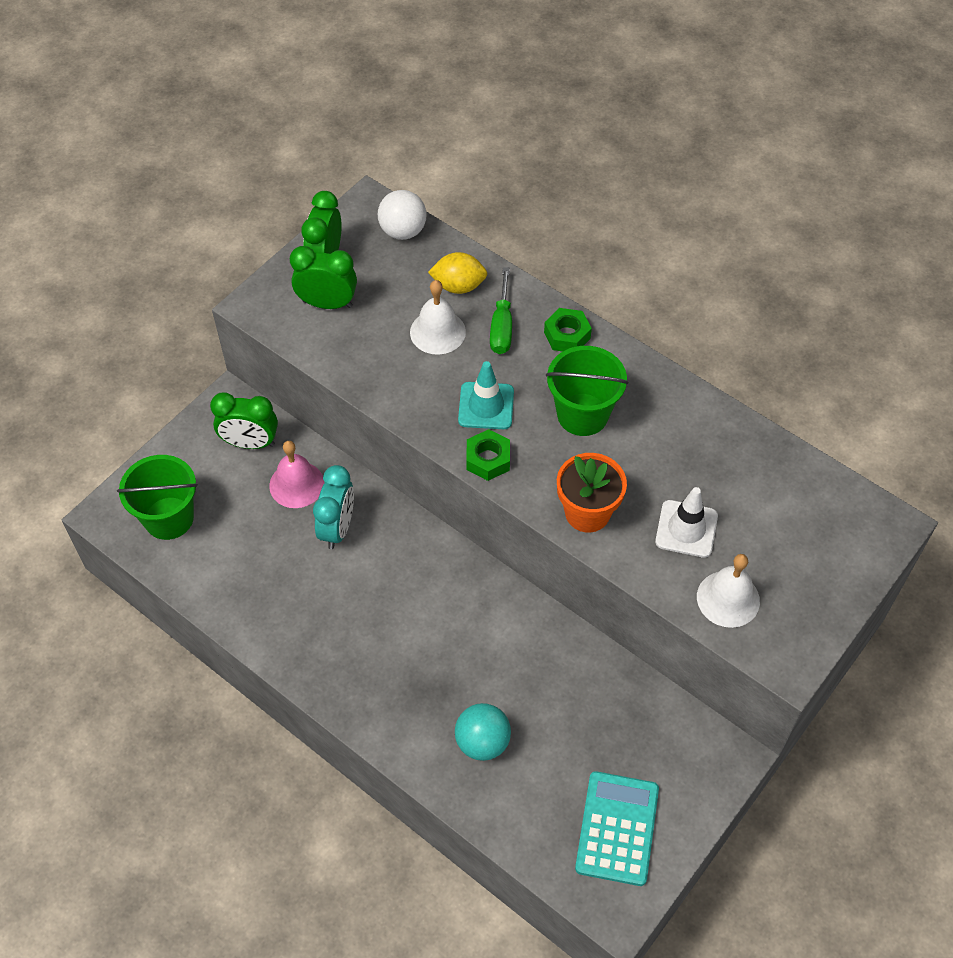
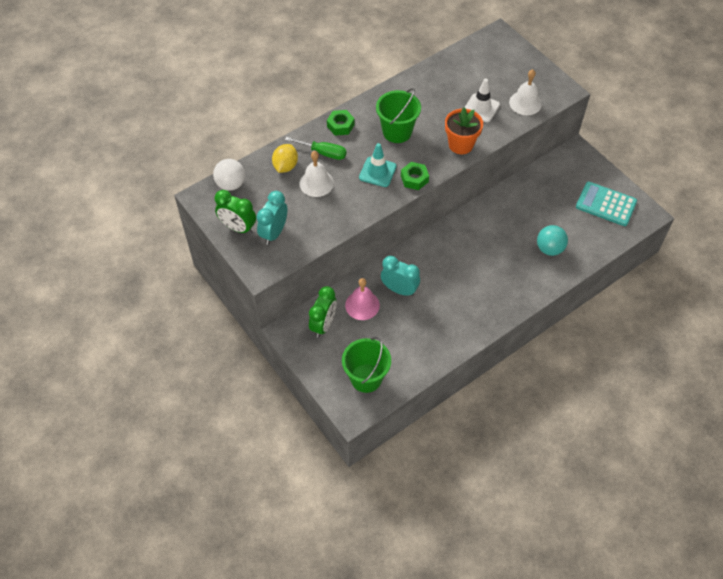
camera: 75 degrees left, 0 degrees up
(327, 304) = (274, 233): green clock -> turquoise clock

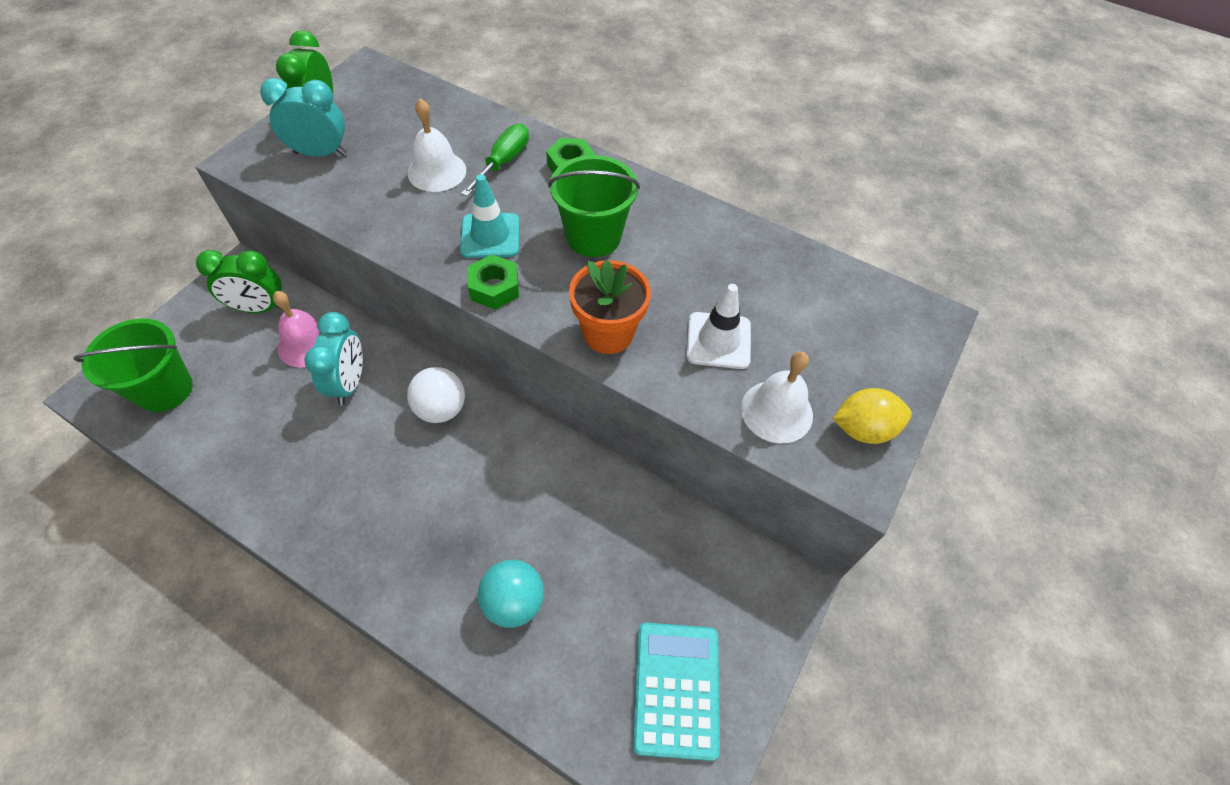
camera: 65 degrees right, 0 degrees up
(231, 184) = (401, 88): white ball -> white ball (441, 409)
(285, 166) = (458, 130): yellow lemon -> yellow lemon (863, 429)
(323, 153) = (503, 162): green screwdriver -> green screwdriver turned 150 degrees counterclockwise

